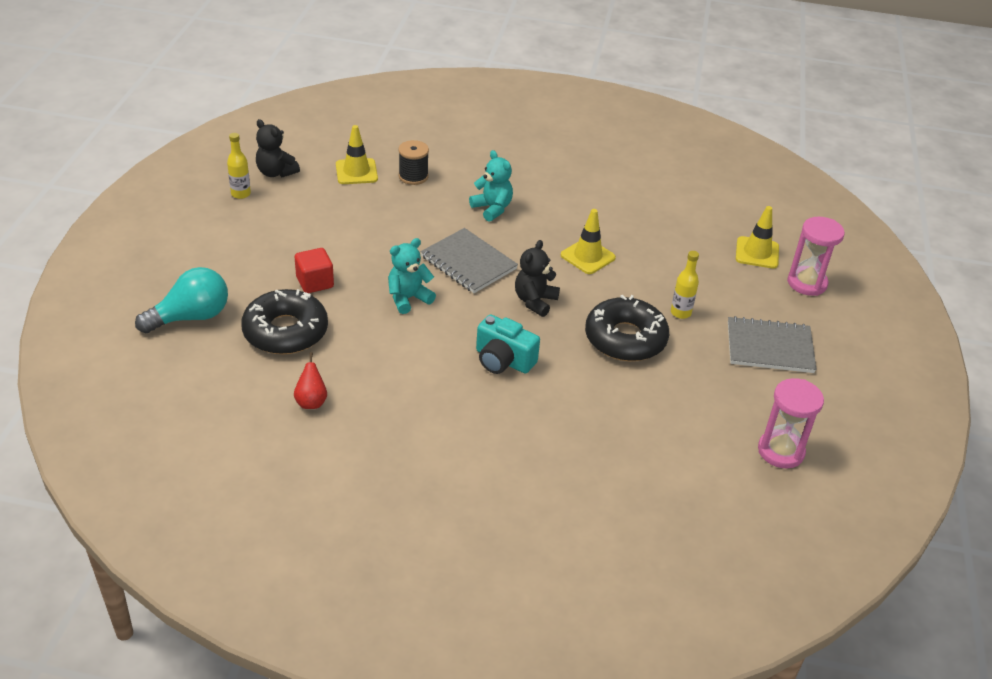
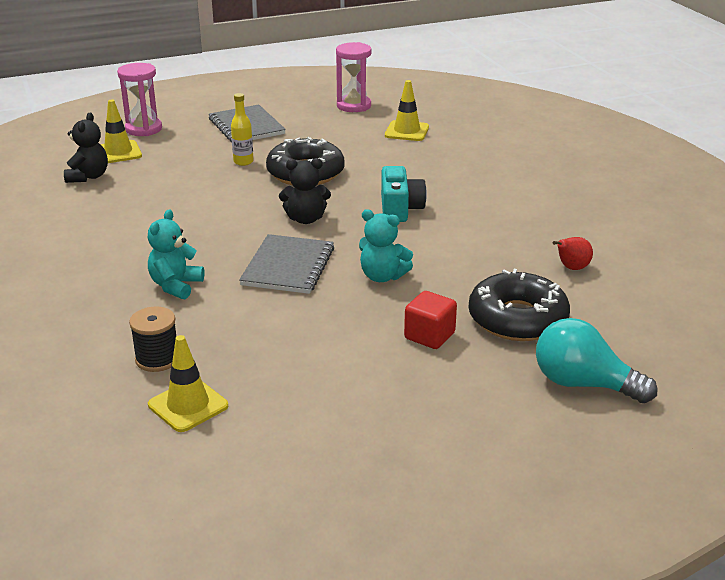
camera: 120 degrees left, 10 degrees down
(241, 194) = (338, 477): yellow bottle -> none
(276, 172) = (256, 473): black teddy bear -> black teddy bear (88, 177)
(587, 256) = (207, 215): yellow traffic cone -> yellow traffic cone (407, 131)

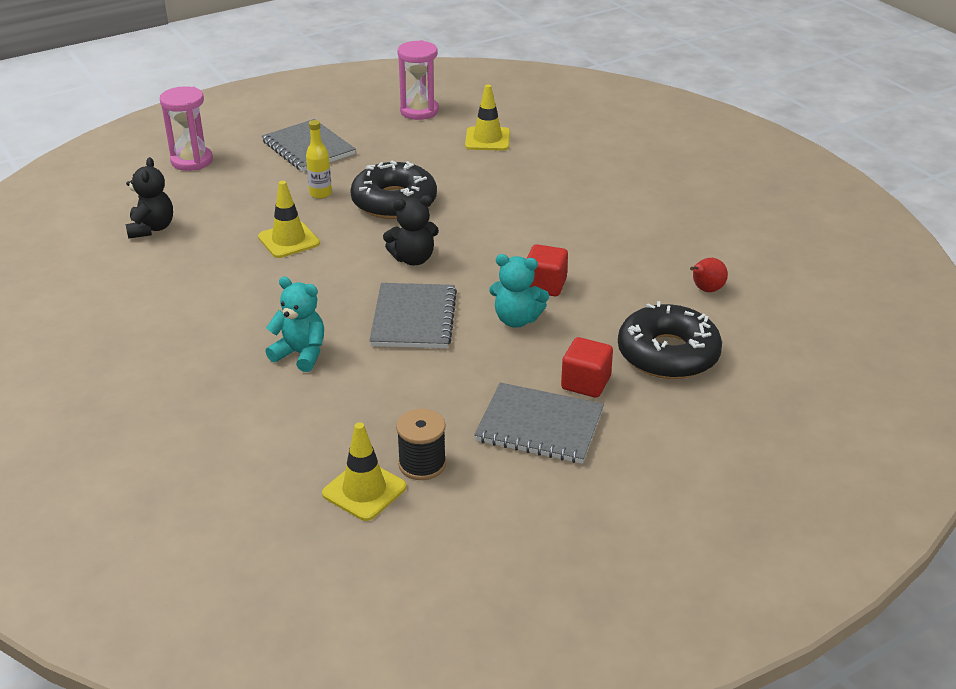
camera: 10 degrees left, 5 degrees up
(118, 152) = (174, 194): yellow traffic cone -> yellow traffic cone (289, 240)
(157, 359) = (312, 442): black spool -> black spool (422, 464)
(176, 286) = (301, 354): turquoise teddy bear -> turquoise teddy bear turned 105 degrees clockwise
(373, 368) = (539, 426): none -> grey notebook
(400, 209) = (510, 237): turquoise camera -> none
(419, 251) = (545, 285): none -> red cube
(583, 384) = (751, 419): turquoise light bulb -> none

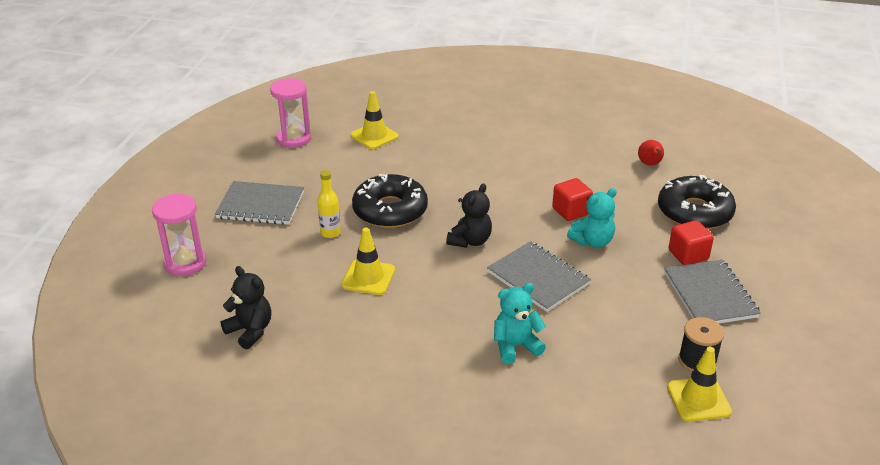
camera: 45 degrees left, 0 degrees up
(539, 426) = (710, 295): grey notebook -> grey notebook turned 75 degrees counterclockwise

